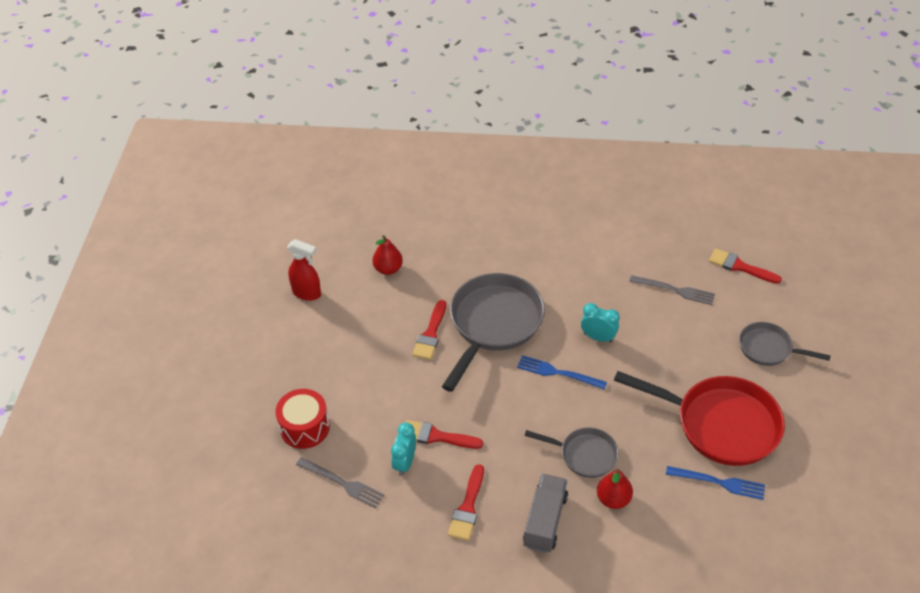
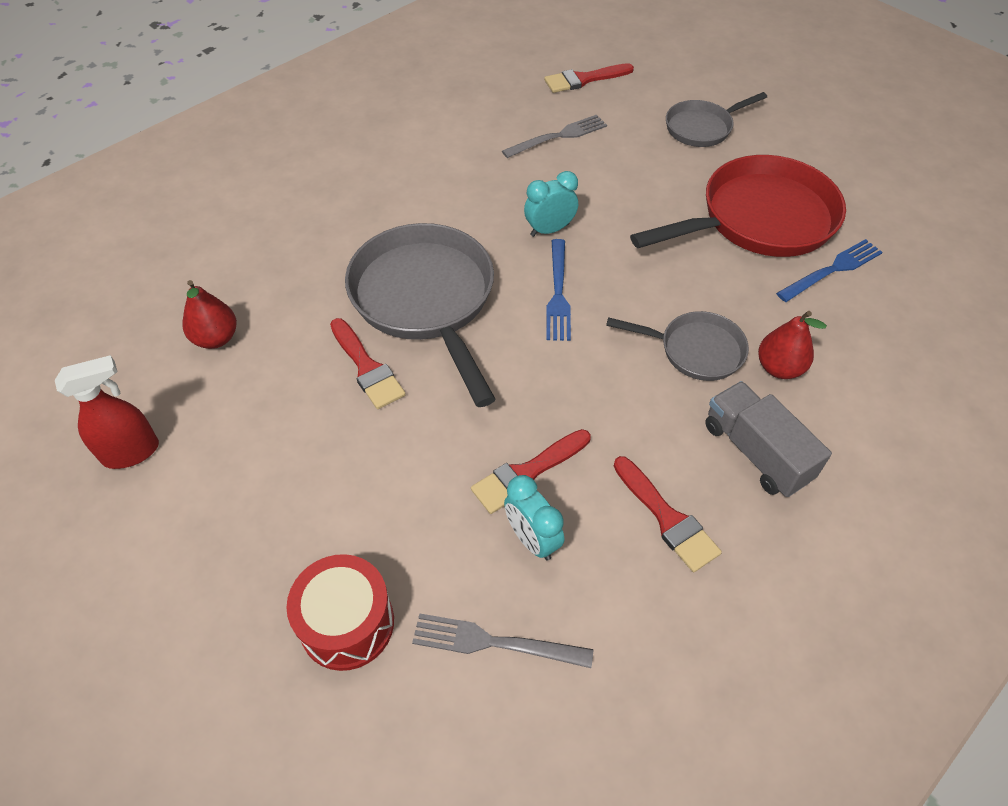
camera: 50 degrees left, 5 degrees up
(343, 483) = (493, 642): grey fork -> grey fork turned 150 degrees counterclockwise
(557, 372) = (558, 294): blue fork -> blue fork turned 60 degrees counterclockwise
(584, 455) = (695, 350): grey pan -> grey pan turned 45 degrees clockwise

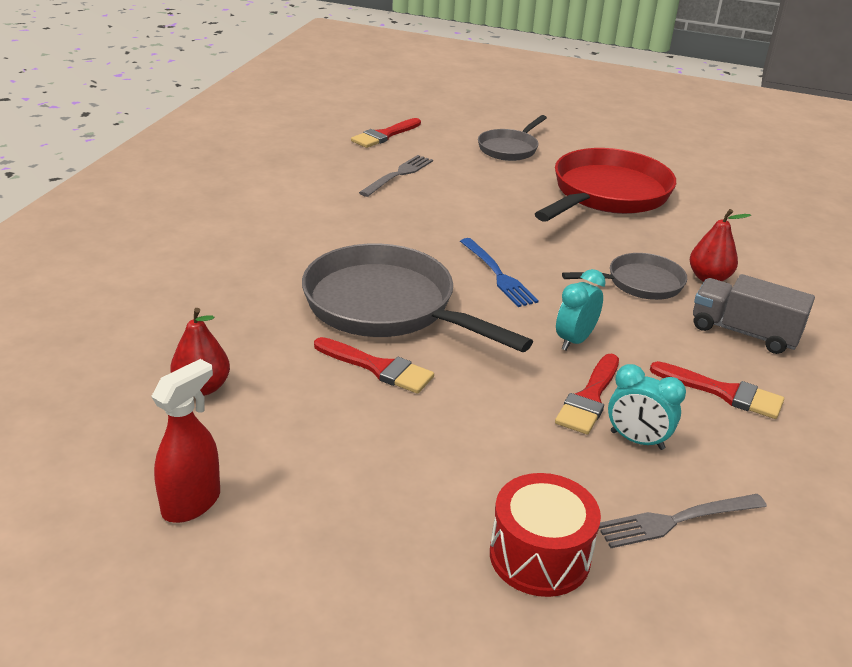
camera: 30 degrees left, 20 degrees down
(549, 230) = (450, 235): turquoise clock -> turquoise clock (574, 340)
(833, 269) = (687, 212): blue fork -> none

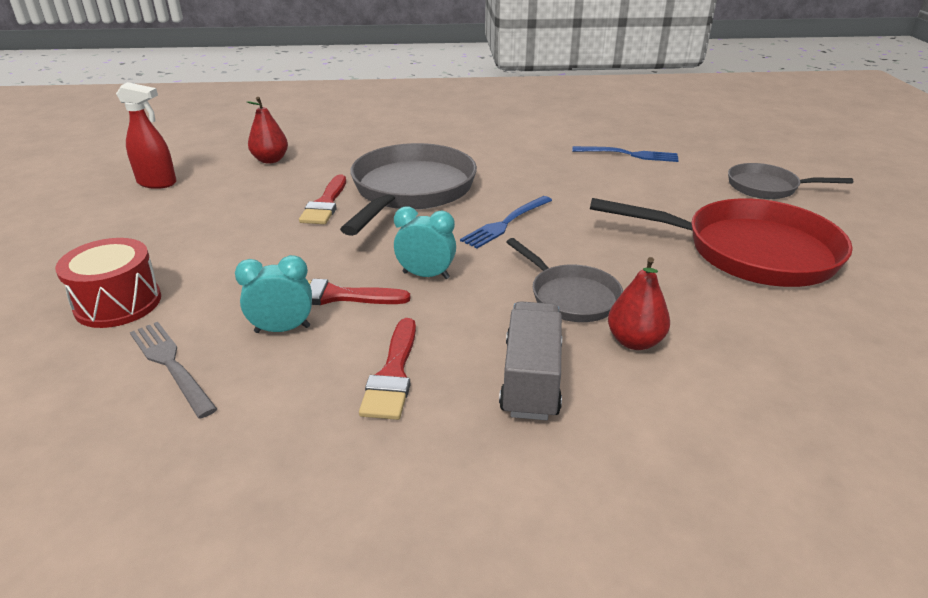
camera: 70 degrees right, 0 degrees up
(384, 135) = (693, 136): red brush -> none
(399, 174) = (630, 154): grey fork -> blue fork
(637, 440) = (282, 329): turquoise clock -> turquoise clock turned 75 degrees clockwise

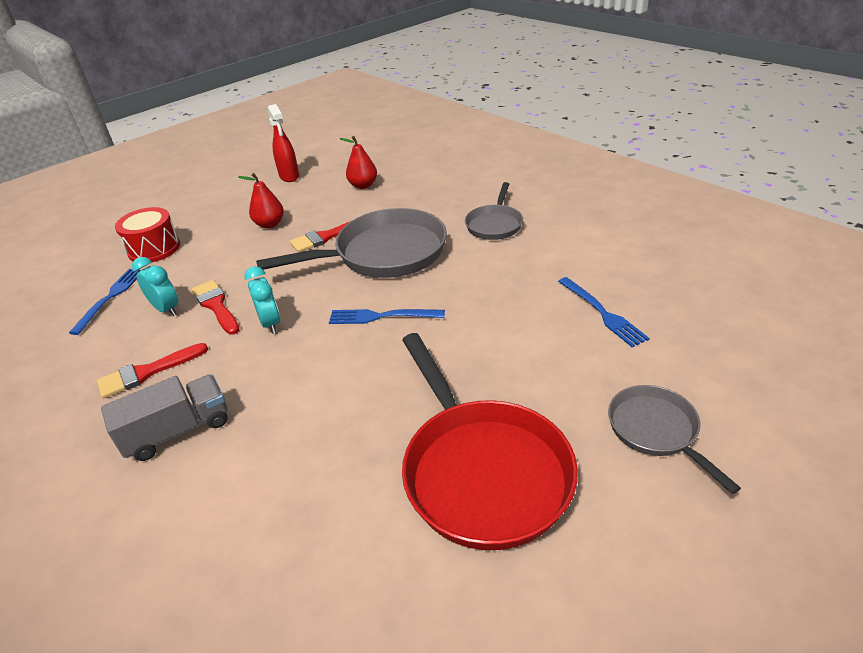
camera: 55 degrees right, 5 degrees up
(170, 364) = (111, 297): grey fork -> blue fork
(570, 297) = (299, 399): grey pan -> grey pan (494, 224)
(634, 341) = (261, 460): red pear -> red pear (270, 224)

